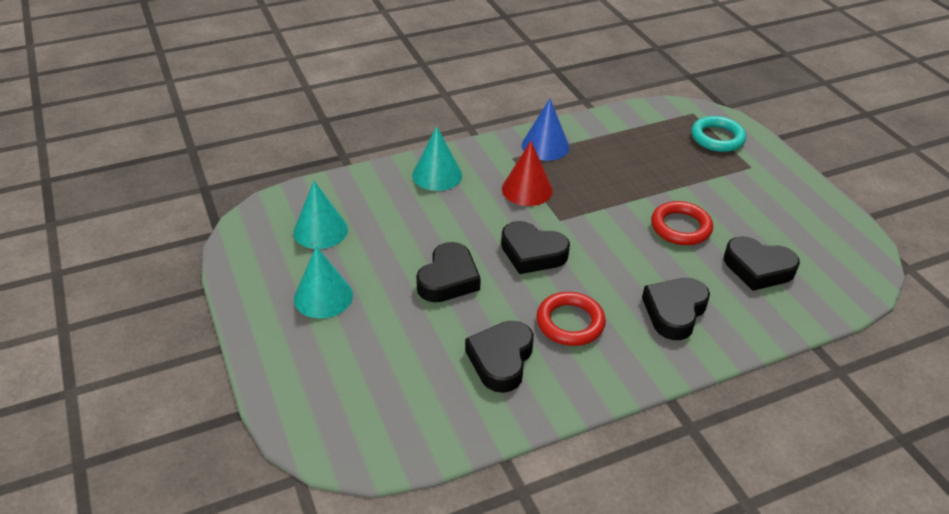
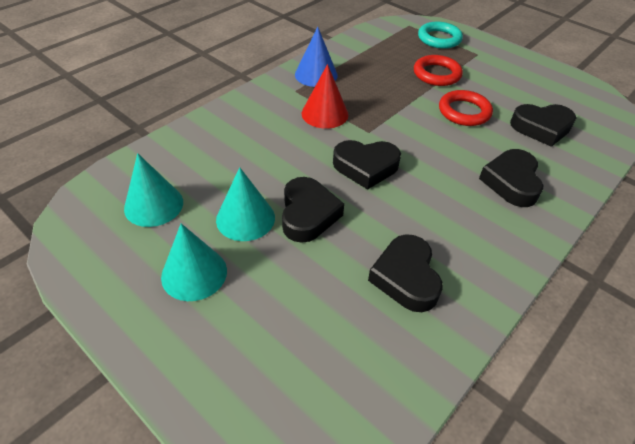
camera: 25 degrees left, 5 degrees up
(437, 175) = (238, 121): turquoise cone -> turquoise cone (245, 218)
(570, 322) = (439, 220): red ring -> red ring (437, 74)

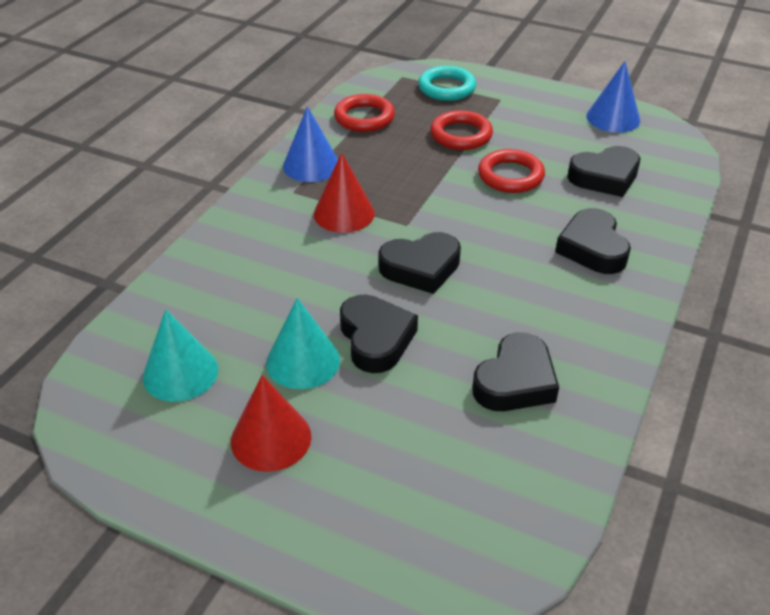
camera: 15 degrees left, 5 degrees down
(194, 273) = (271, 438): turquoise cone -> red cone
(369, 48) = (364, 118): none -> red ring
(406, 277) = (515, 381): black heart -> black heart turned 120 degrees counterclockwise
(564, 84) = (613, 118): none -> blue cone

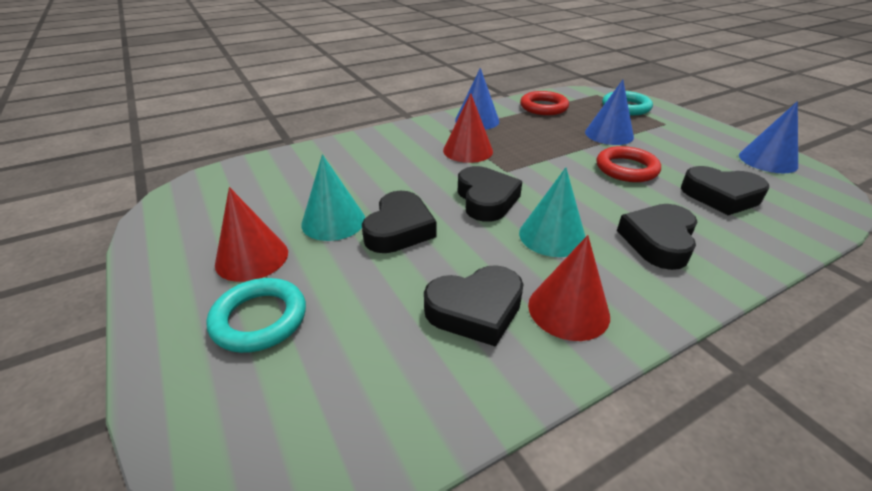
camera: 35 degrees right, 5 degrees down
(180, 373) = (256, 196): turquoise cone -> turquoise cone (552, 236)
(354, 485) = (259, 319): none -> turquoise ring
(421, 268) = (486, 199): black heart -> black heart turned 120 degrees counterclockwise
(461, 135) = (609, 134): red ring -> blue cone
(579, 345) = (568, 309): none -> red cone

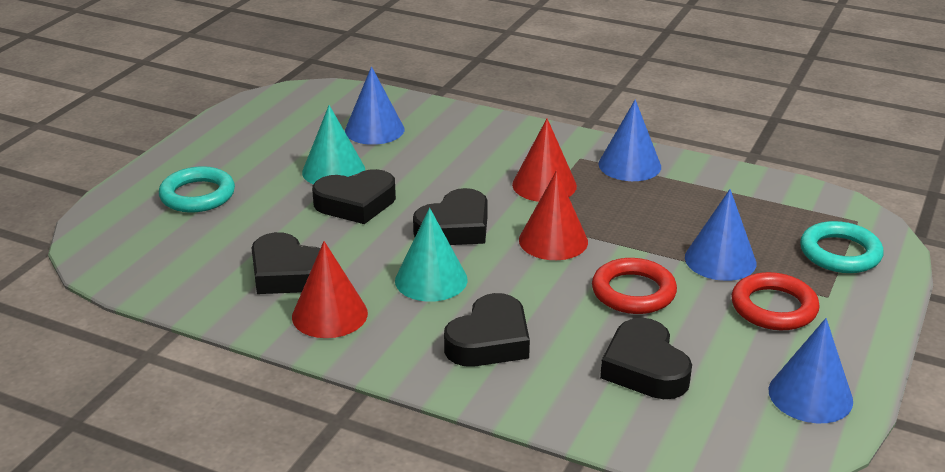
camera: 55 degrees right, 5 degrees down
(252, 258) = (253, 161): red cone -> red cone (553, 240)
(301, 181) = (374, 130): none -> blue cone
(543, 107) = (740, 194): red ring -> red ring (774, 307)
(658, 241) = (489, 340): black heart -> black heart turned 135 degrees clockwise

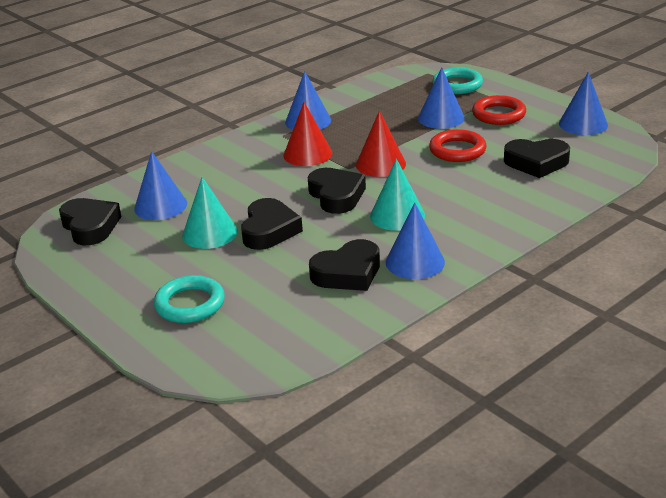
camera: 65 degrees left, 0 degrees up
(329, 314) = (415, 262): red cone -> blue cone
(489, 340) = (481, 206): black heart -> black heart (90, 226)

